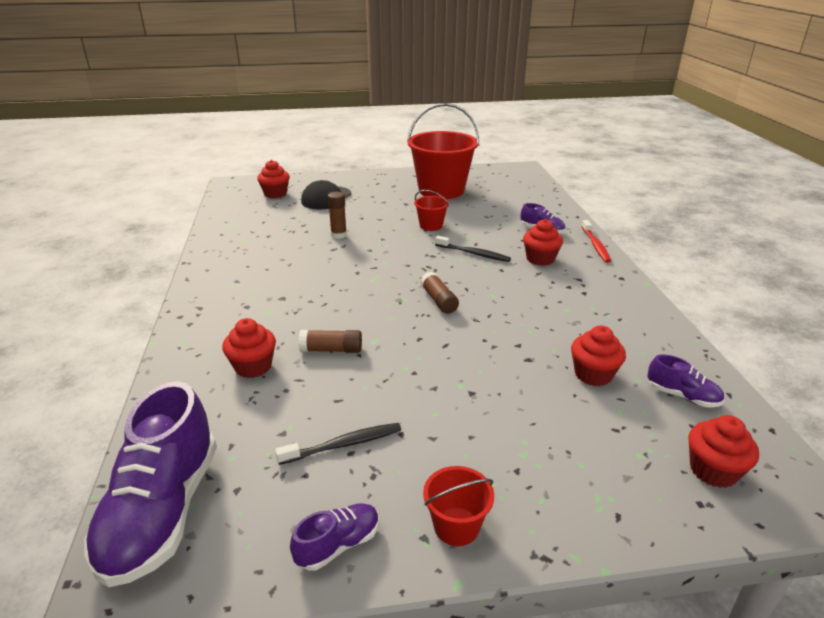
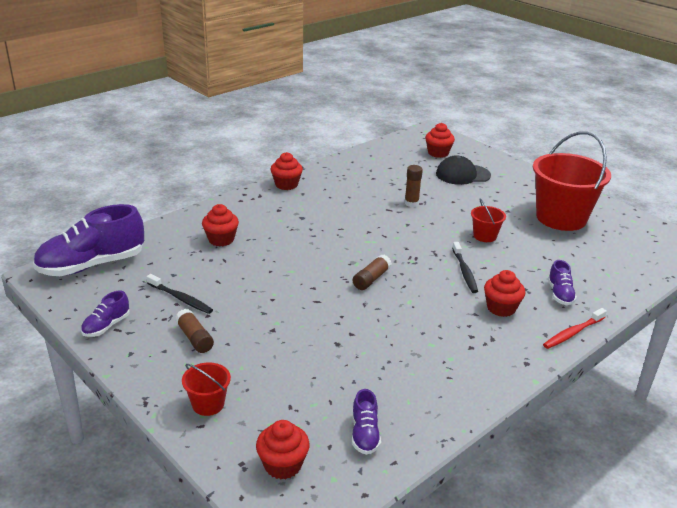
camera: 55 degrees right, 0 degrees up
(331, 350) = (264, 259): brown glue stick -> brown glue stick (194, 338)
(338, 545) = (106, 326): purple shoe -> purple shoe turned 105 degrees clockwise
(456, 526) = (146, 362): red bucket -> red bucket (208, 404)
(593, 374) = (348, 380): red cupcake -> red cupcake (286, 185)

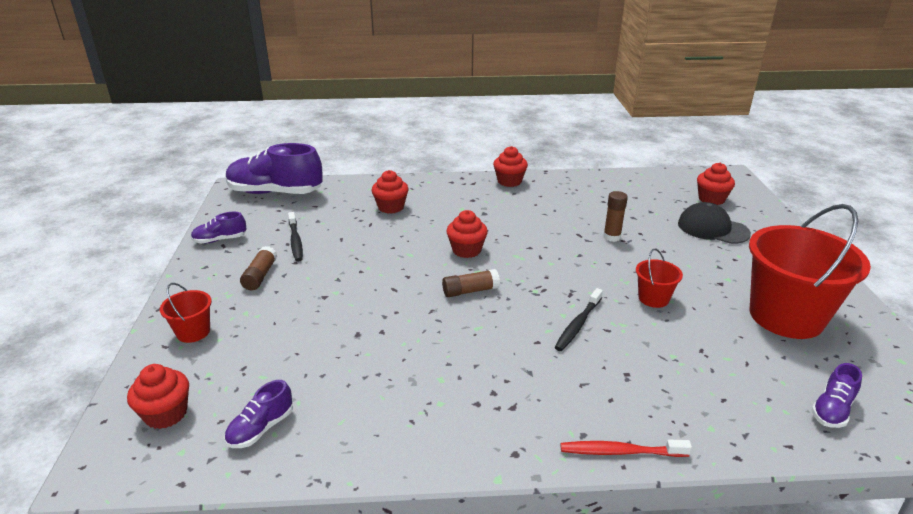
camera: 40 degrees right, 0 degrees up
(501, 308) = (568, 380): red cupcake -> red cupcake (466, 250)
(560, 294) = (664, 400): purple shoe -> purple shoe (832, 410)

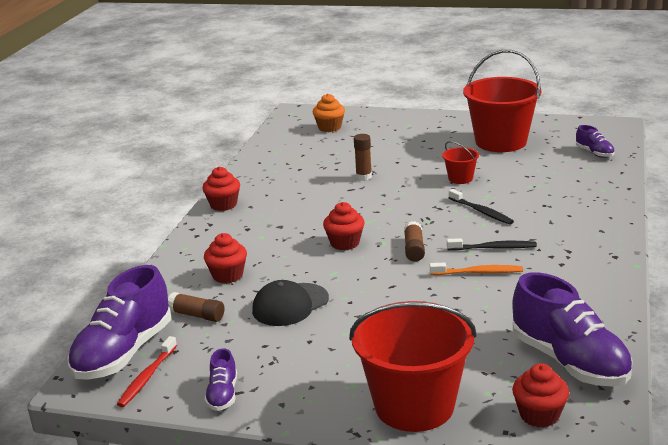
camera: 70 degrees left, 5 degrees down
(193, 332) = (414, 406): red bucket -> red bucket, size x2.24
(260, 276) = (325, 363): brown glue stick -> brown glue stick (197, 315)
(261, 428) = (569, 361): purple shoe -> purple shoe, size x2.13
(295, 241) = (263, 339): black toothbrush -> black toothbrush (493, 248)
(435, 340) = (478, 272): none -> orange toothbrush
(620, 452) = (619, 221): red toothbrush -> red toothbrush (147, 377)
(711, 199) = (329, 127): red cupcake -> orange cupcake
(712, 228) = (376, 137): black cap -> black cap (290, 305)

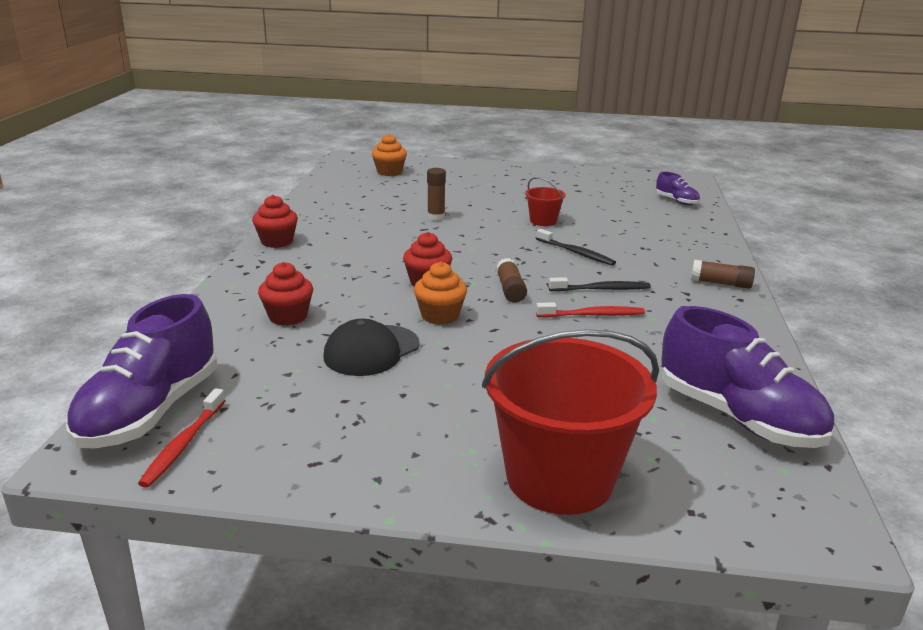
camera: 10 degrees left, 0 degrees up
(197, 315) = (251, 363): brown glue stick -> brown glue stick (720, 283)
(223, 395) = (293, 467): purple shoe -> none
(350, 274) = (440, 316): none -> orange cupcake
(478, 272) = (592, 315): orange toothbrush -> red toothbrush
(501, 142) = (575, 189): red bucket -> none
(539, 415) = (727, 487): red cupcake -> none

